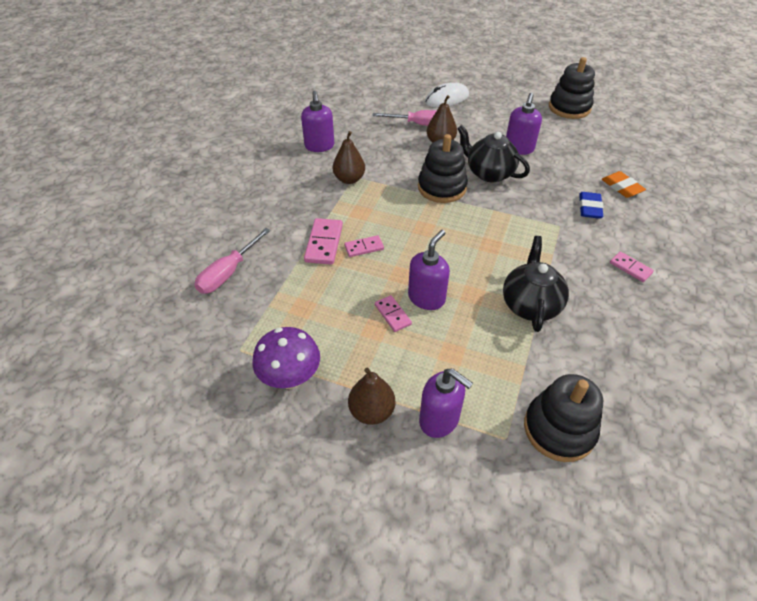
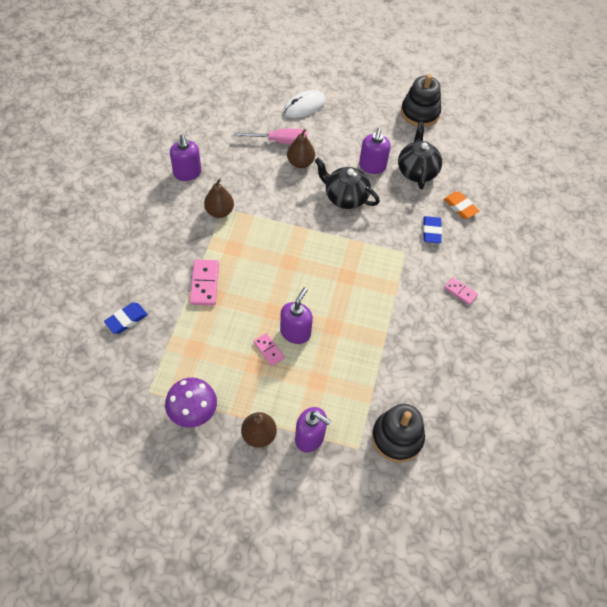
camera: 10 degrees left, 10 degrees up
(228, 273) = (126, 319): pink screwdriver -> blue eraser
(364, 247) = (239, 286): pink domino -> none
(442, 187) = (303, 216): black stacking toy -> none
(530, 304) = (379, 332): black teapot -> black teapot (417, 171)

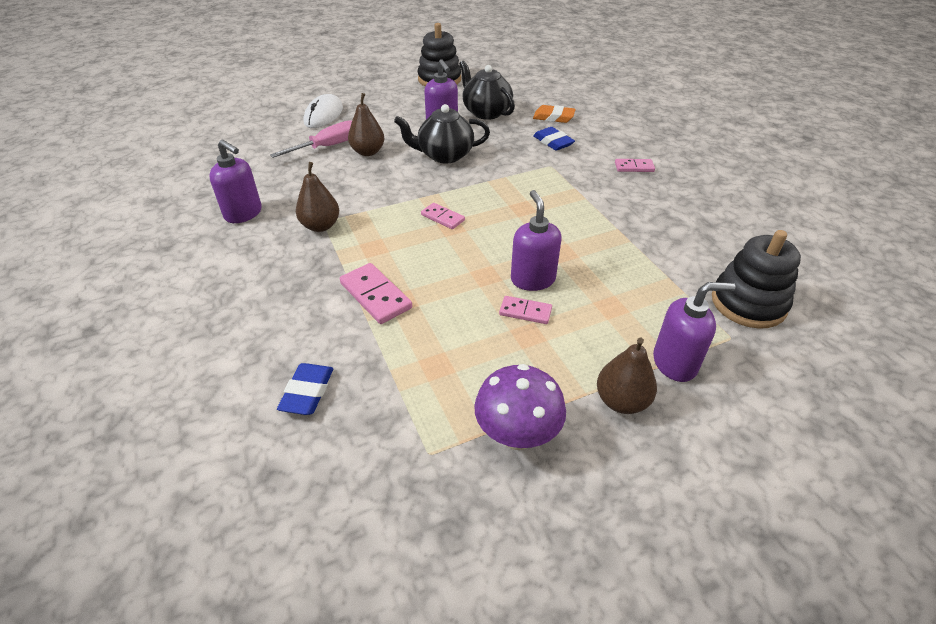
camera: 35 degrees left, 15 degrees down
(292, 251) = (443, 217): none -> pink domino

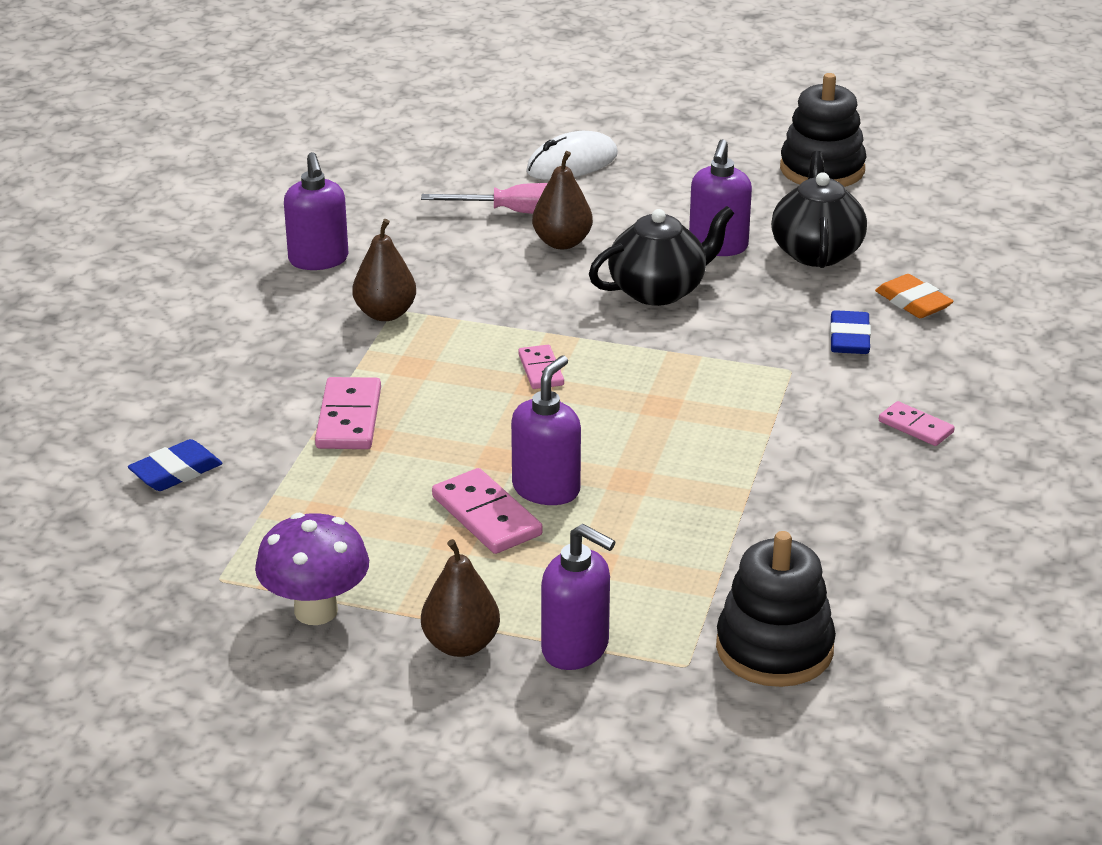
camera: 40 degrees right, 10 degrees down
(444, 155) = (659, 290): black teapot -> black teapot turned 120 degrees clockwise
(525, 312) = (487, 516): pink domino -> pink domino, size x1.61

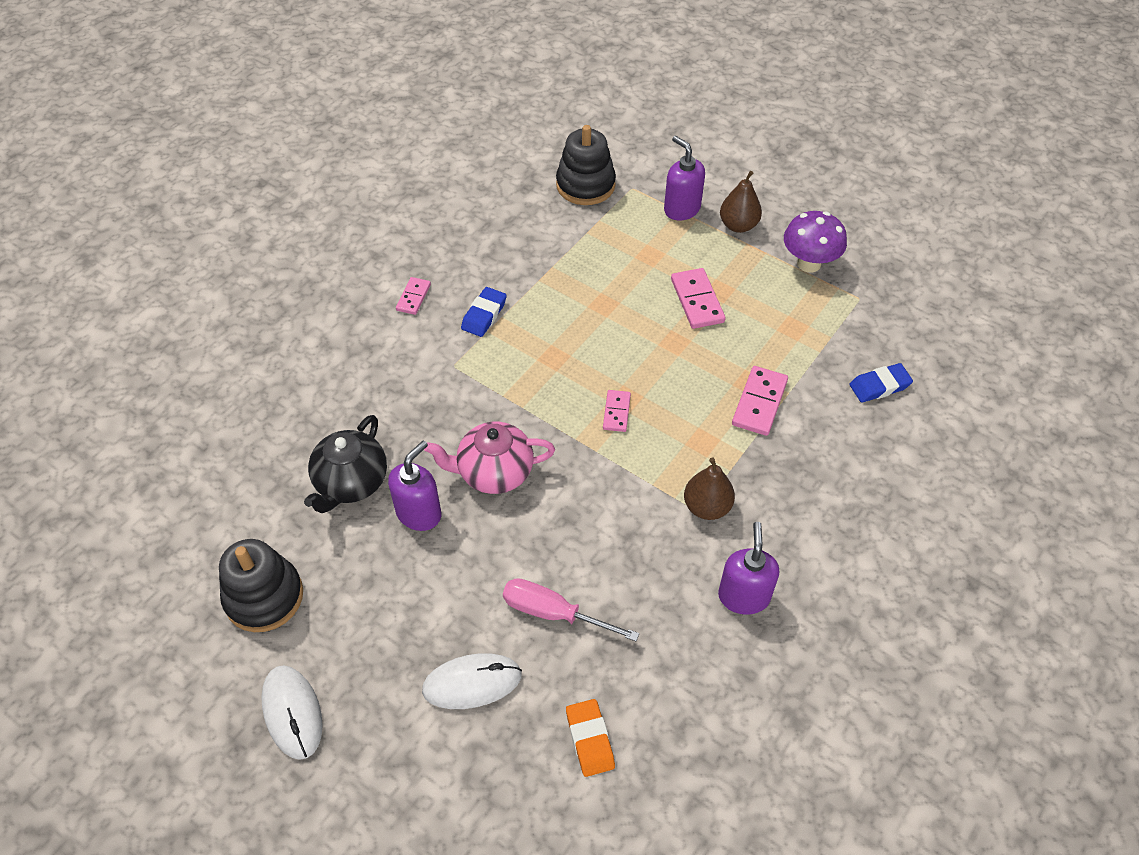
camera: 160 degrees left, 20 degrees up
(546, 489) = (655, 310): purple soap dispenser -> none
(562, 242) = (537, 557): brown pear -> none
(659, 290) = (494, 472): black teapot -> pink teapot
(724, 122) = (292, 713): none -> white mouse
(849, 339) = (396, 382): blue eraser -> blue eraser (484, 315)
(913, 302) = (327, 405): orange eraser -> orange eraser (590, 739)
(916, 427) = (413, 297): pink domino -> pink domino turned 45 degrees clockwise

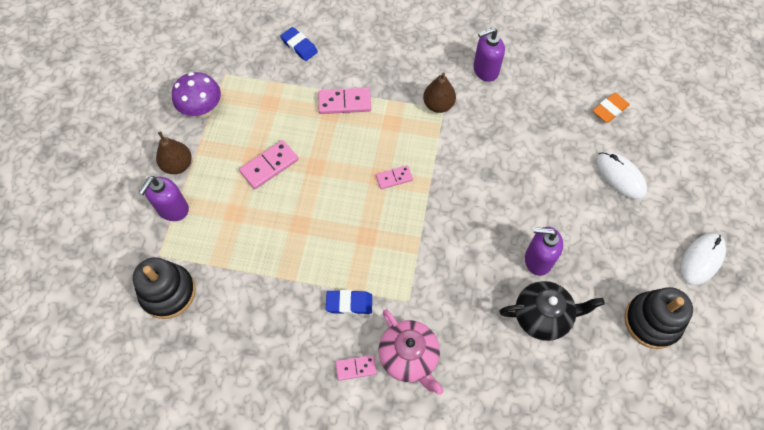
camera: 115 degrees left, 10 degrees up
(494, 472) = (481, 230): pink teapot -> pink teapot (409, 357)
(553, 613) = (554, 154): pink screwdriver -> none

